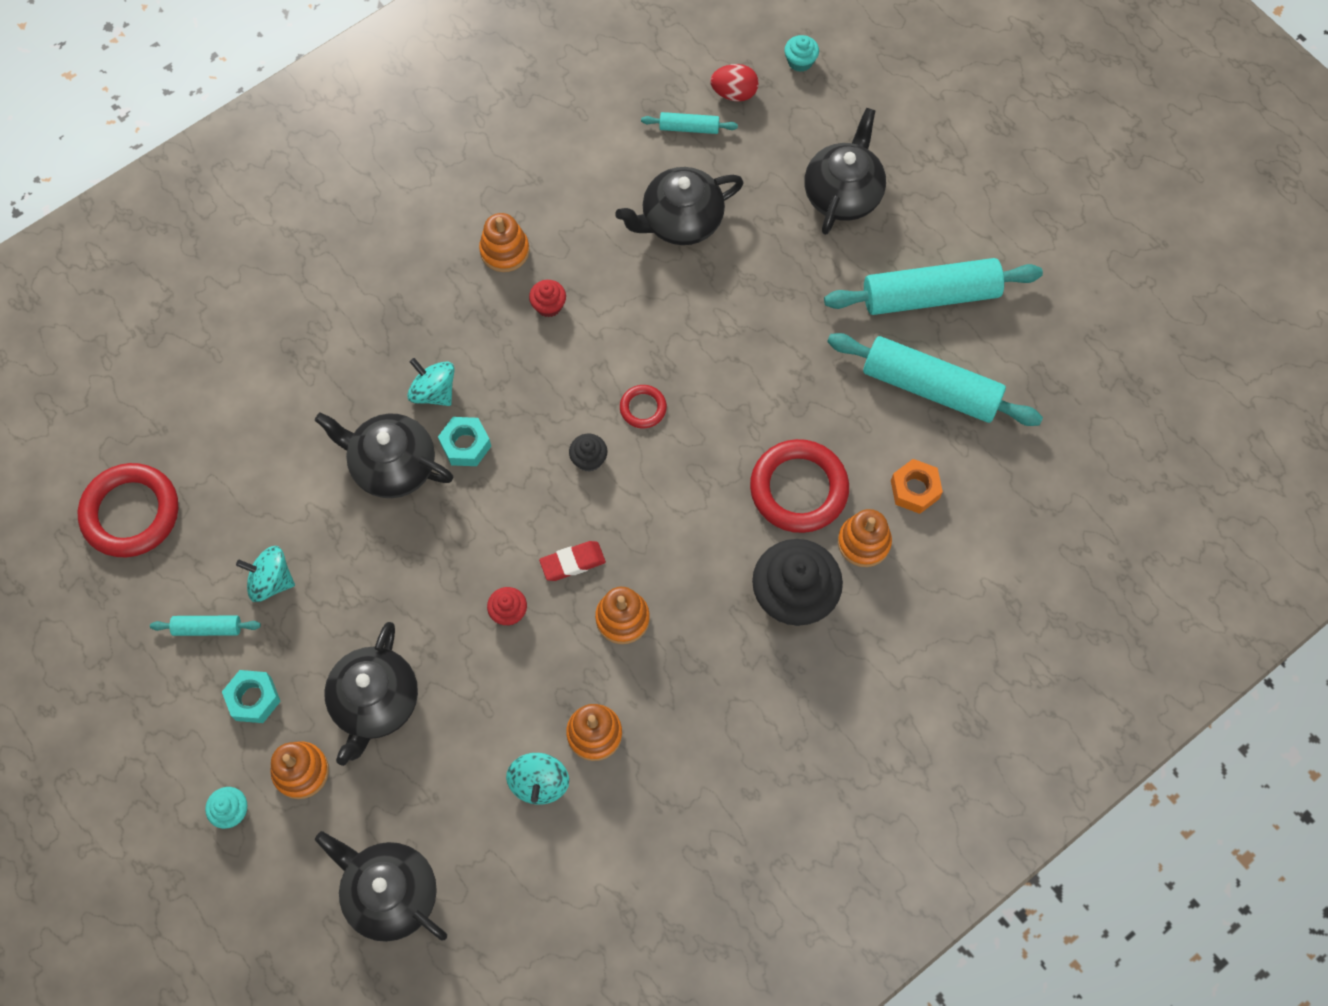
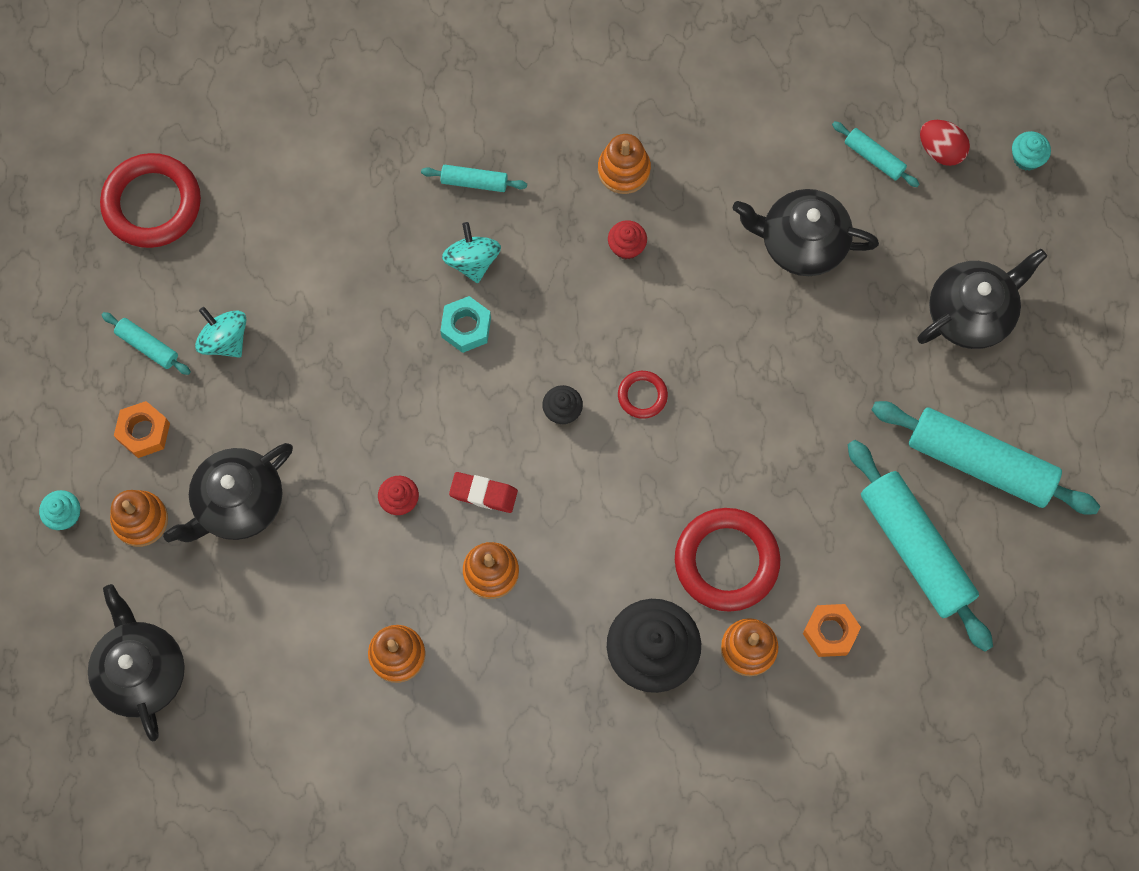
camera: 35 degrees right, 5 degrees up
(253, 699) = (144, 432): turquoise nut -> orange nut
(392, 331) = (474, 182): none -> turquoise rolling pin
(392, 465) = (392, 305): black teapot -> none
(539, 783) = (323, 664): turquoise spinning top -> none

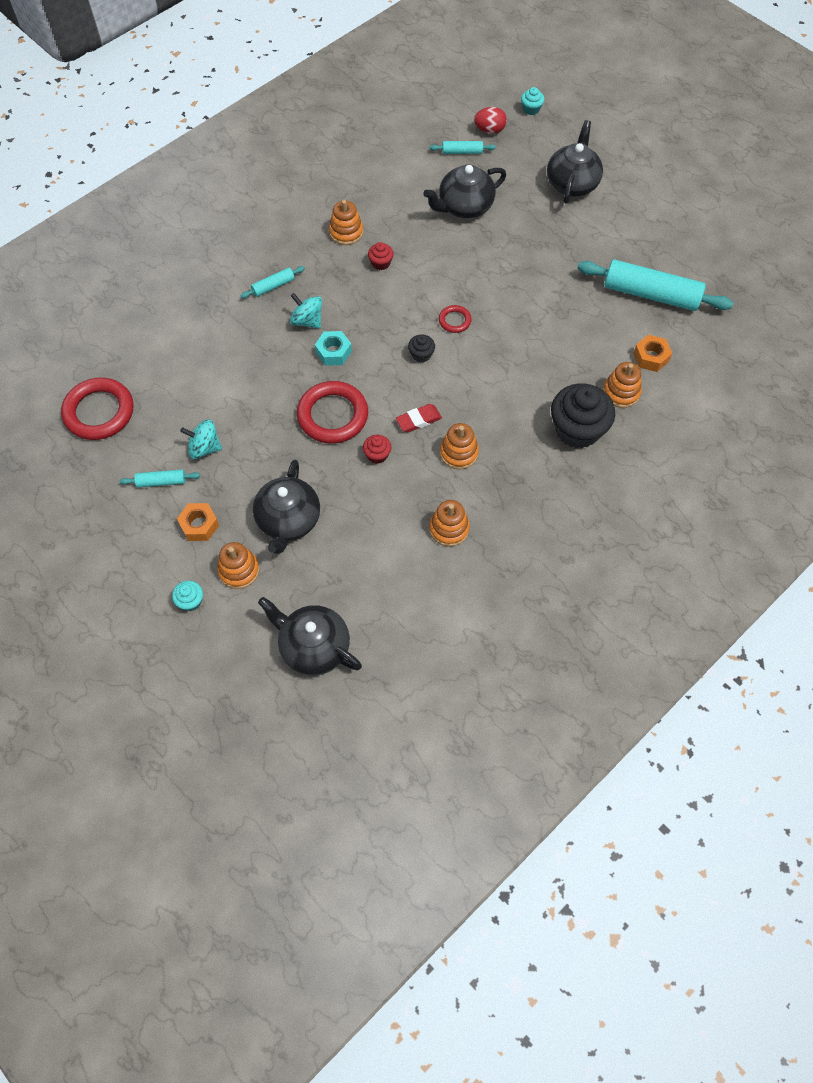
camera: 40 degrees left, 10 degrees down
(726, 561) = (570, 362): red ring -> red ring (333, 415)
(980, 462) = (641, 239): turquoise rolling pin -> none

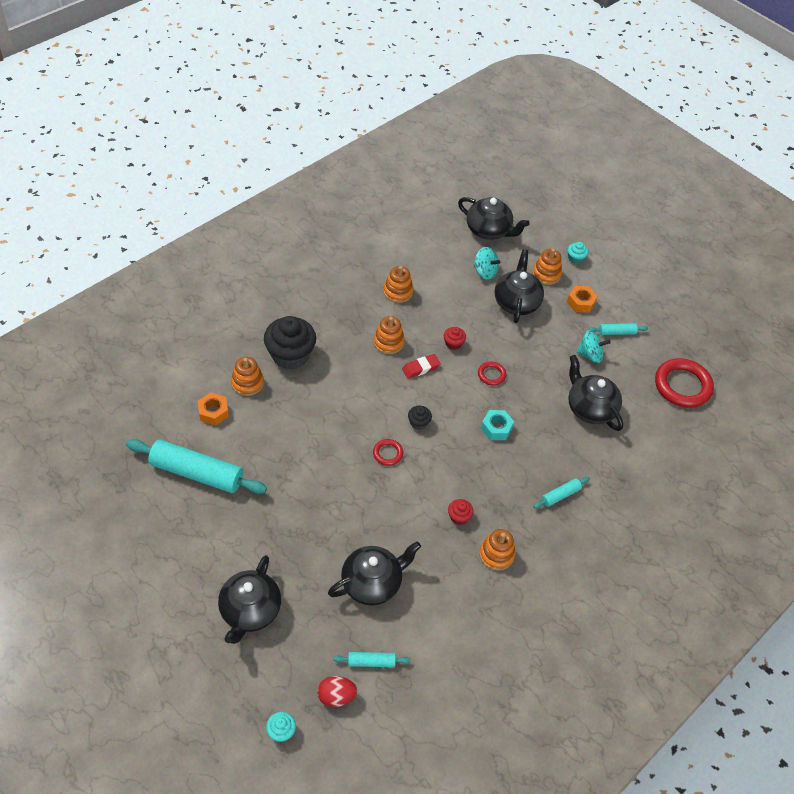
camera: 175 degrees right, 10 degrees down
(220, 379) = (590, 408): none -> black teapot
(307, 321) = (523, 458): turquoise spinning top -> turquoise spinning top (485, 271)
(333, 415) = (491, 375): red ring -> red ring, size x0.49

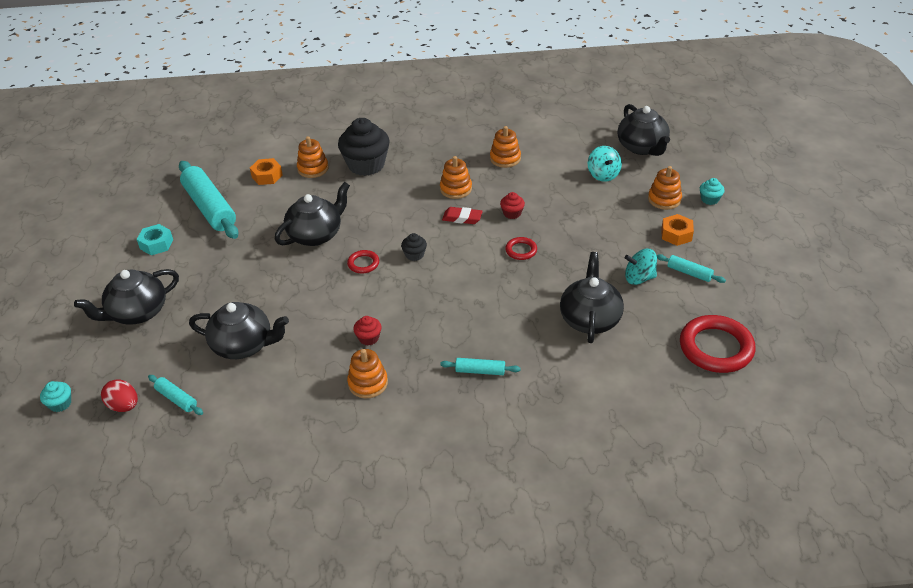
camera: 45 degrees right, 10 degrees down
(496, 428) = (479, 291): turquoise nut -> turquoise nut (156, 244)
(516, 302) = (608, 208): black teapot -> black teapot (316, 235)
(590, 355) = (639, 278): turquoise spinning top -> turquoise spinning top turned 135 degrees clockwise

